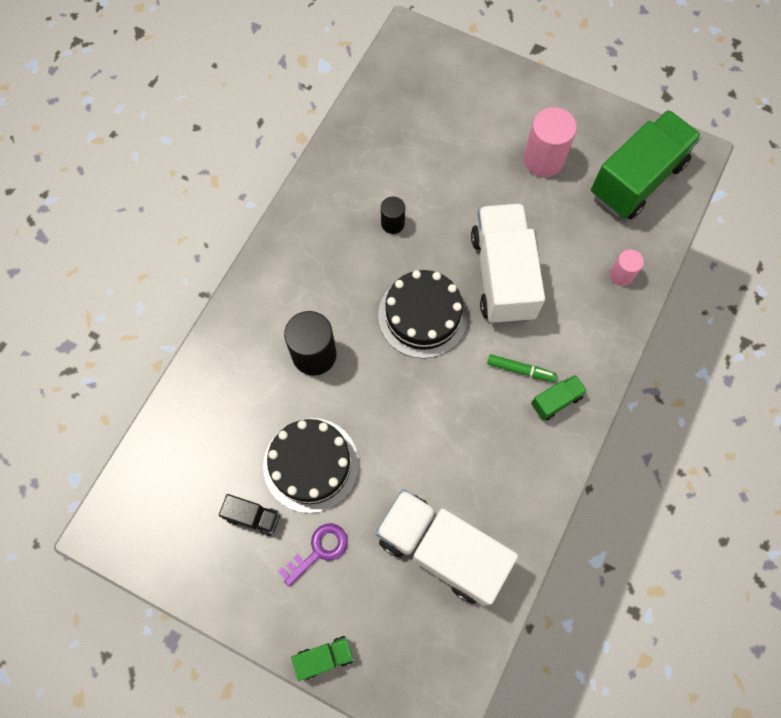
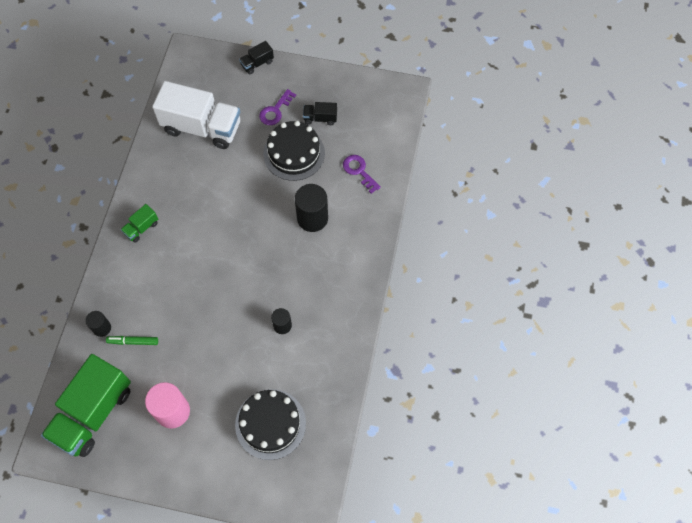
camera: 165 degrees right, 5 degrees down
(225, 410) = (359, 171): none -> purple key
(324, 657) = (257, 63): green truck -> black truck
(423, 315) = (244, 262): black cake -> black cake (270, 424)
(502, 275) = (191, 305): white truck -> none
(520, 370) = (168, 242): green marker -> green marker (133, 341)
(621, 275) = (102, 328): pink cylinder -> black cylinder

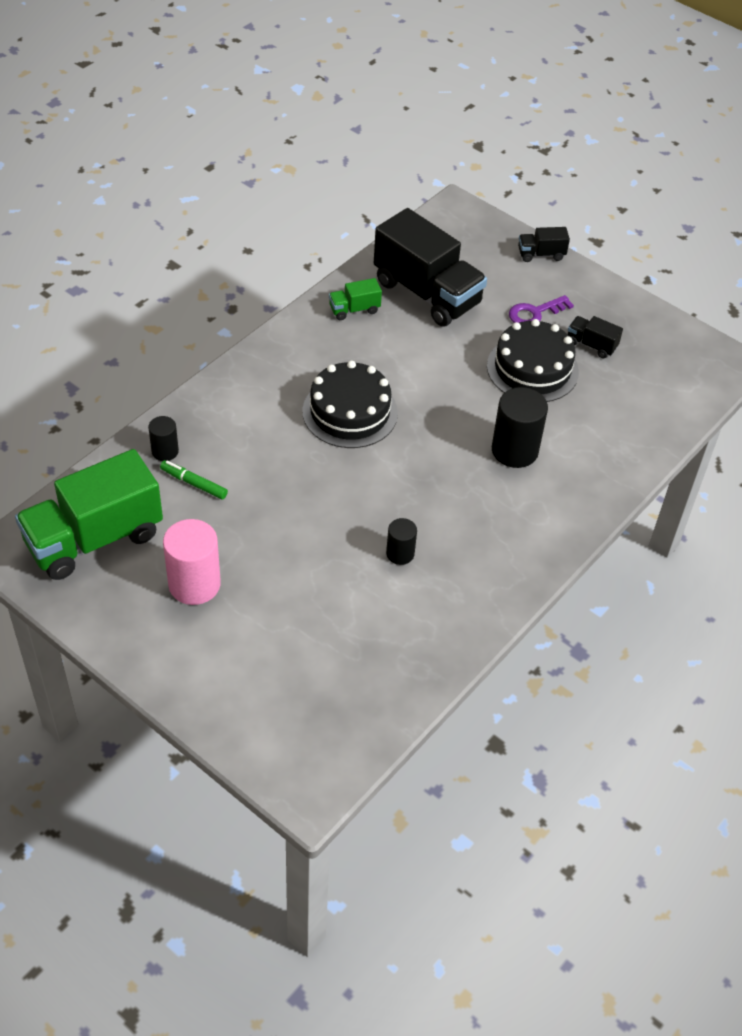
camera: 25 degrees right, 15 degrees down
(141, 228) = (283, 367): green truck -> green truck (354, 309)
(202, 127) = (427, 293): white truck -> black truck
(270, 424) = (314, 660): black cake -> black cake (350, 412)
(359, 171) = (611, 424): purple key -> none

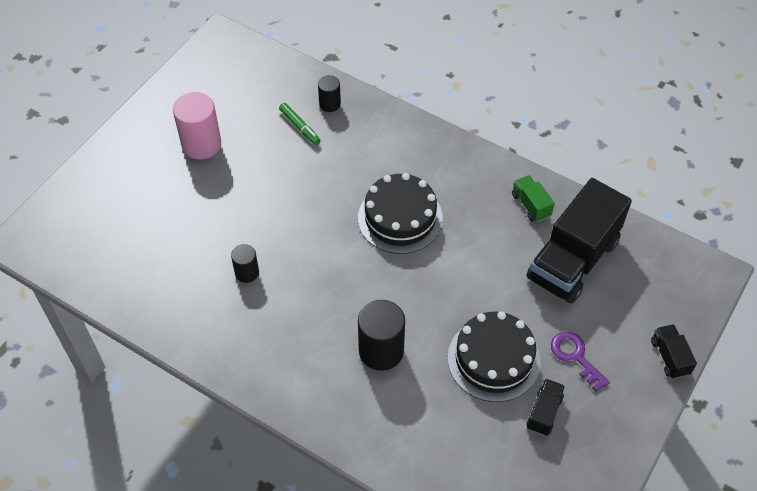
camera: 85 degrees right, 5 degrees up
(94, 539) = (237, 80): green truck -> none
(194, 483) = (300, 127): green marker -> green marker turned 120 degrees clockwise

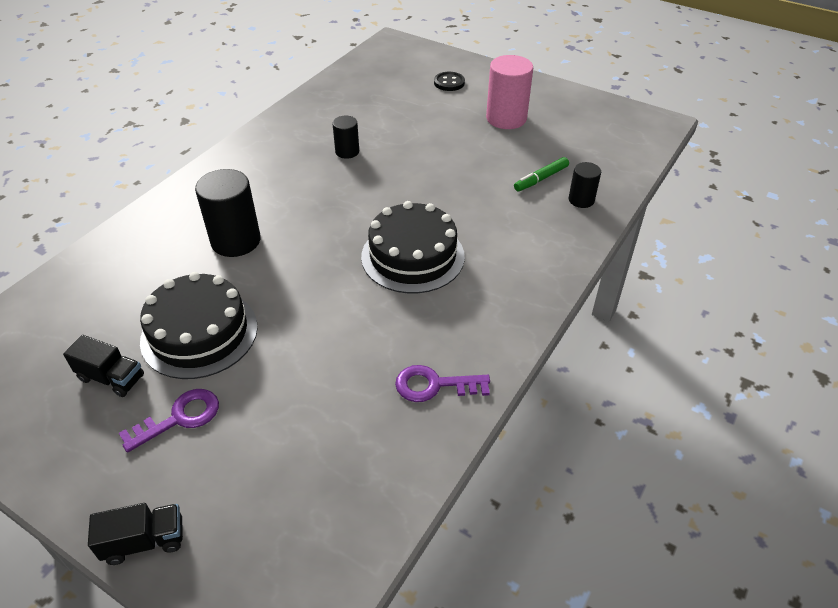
camera: 90 degrees right, 10 degrees down
(126, 187) = (449, 83): none -> black button
(531, 205) = (434, 385): green truck -> purple key
(573, 260) = (335, 429): black truck -> none

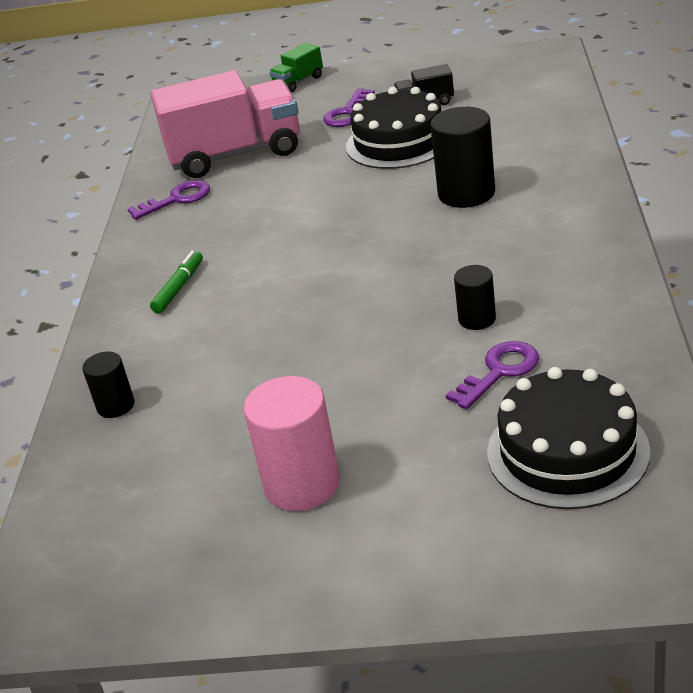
camera: 155 degrees right, 10 degrees down
(145, 541) = (298, 82): black truck -> green truck
(334, 424) = (235, 154): none -> pink truck
(371, 123) = (499, 371): none -> purple key
(412, 256) = (275, 261): black cake -> black cake (567, 451)
(449, 83) = (464, 511): black button -> none
(541, 179) = (185, 408): green marker -> green marker (179, 288)

